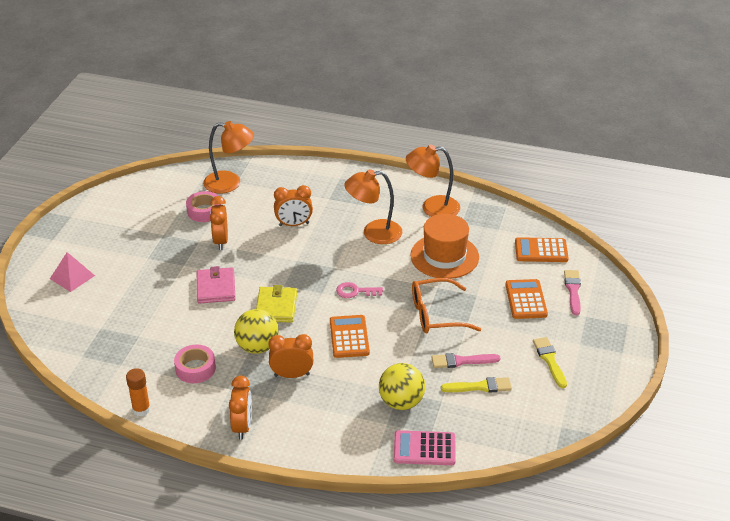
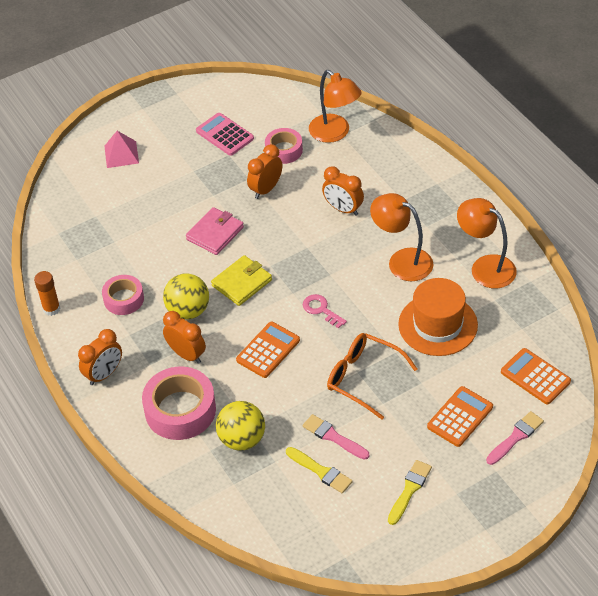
camera: 45 degrees right, 10 degrees up
(332, 412) = (180, 410): none -> pink tape
(424, 449) = (213, 493): pink calculator -> pink calculator (224, 135)

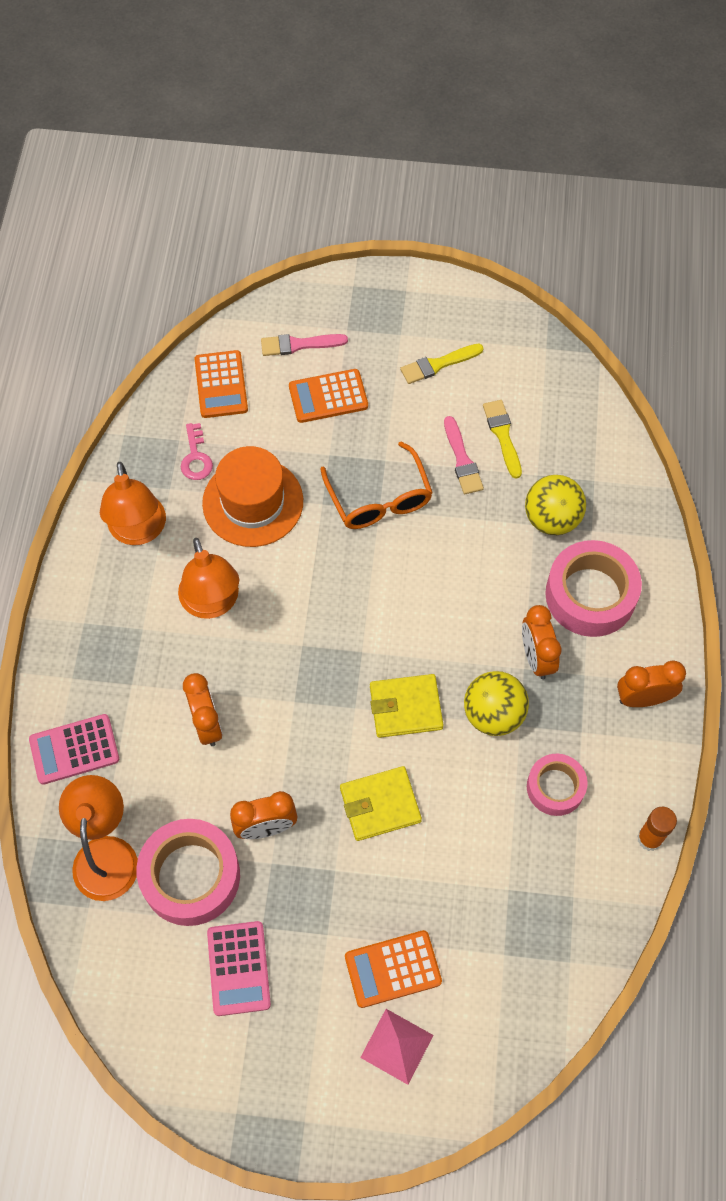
camera: 145 degrees left, 15 degrees up
(215, 233) = (380, 805): pink wallet -> yellow wallet
(268, 350) = (447, 599): orange calculator -> orange calculator (393, 969)
(284, 150) = (190, 876): pink tape -> pink tape, size x1.66
(321, 310) = (351, 607): pink key -> pink key (196, 457)
(398, 158) = (74, 750): none -> pink calculator

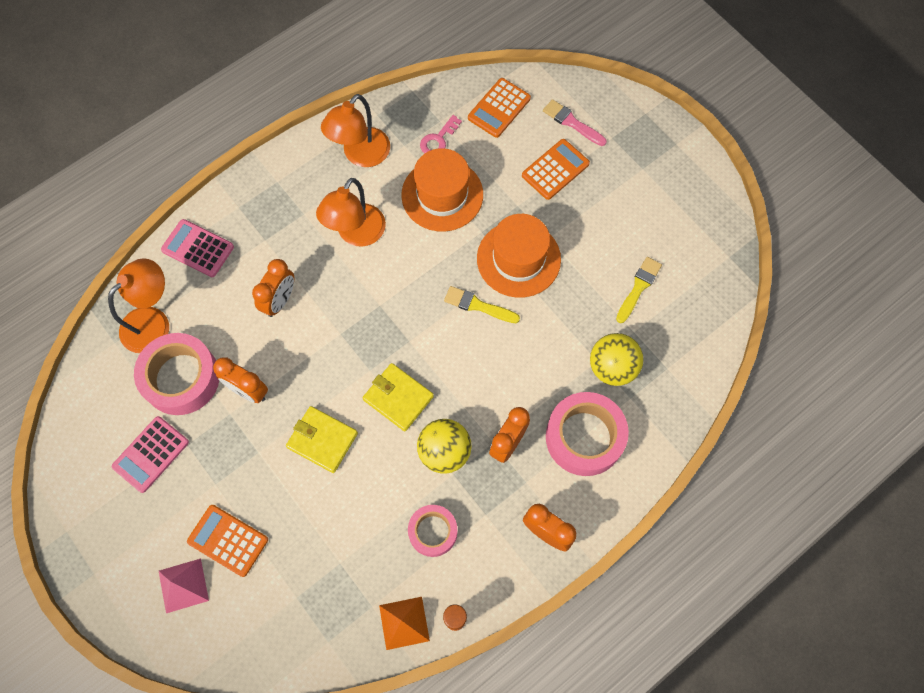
camera: 45 degrees right, 5 degrees up
(328, 397) = (555, 169): orange calculator -> orange calculator turned 105 degrees clockwise
(379, 499) = (518, 259): orange glasses -> orange hat
(438, 364) = (646, 207): yellow brush -> yellow brush (478, 305)
(462, 460) = (596, 280): pink brush -> none
(613, 882) = (404, 623): none -> orange pyramid

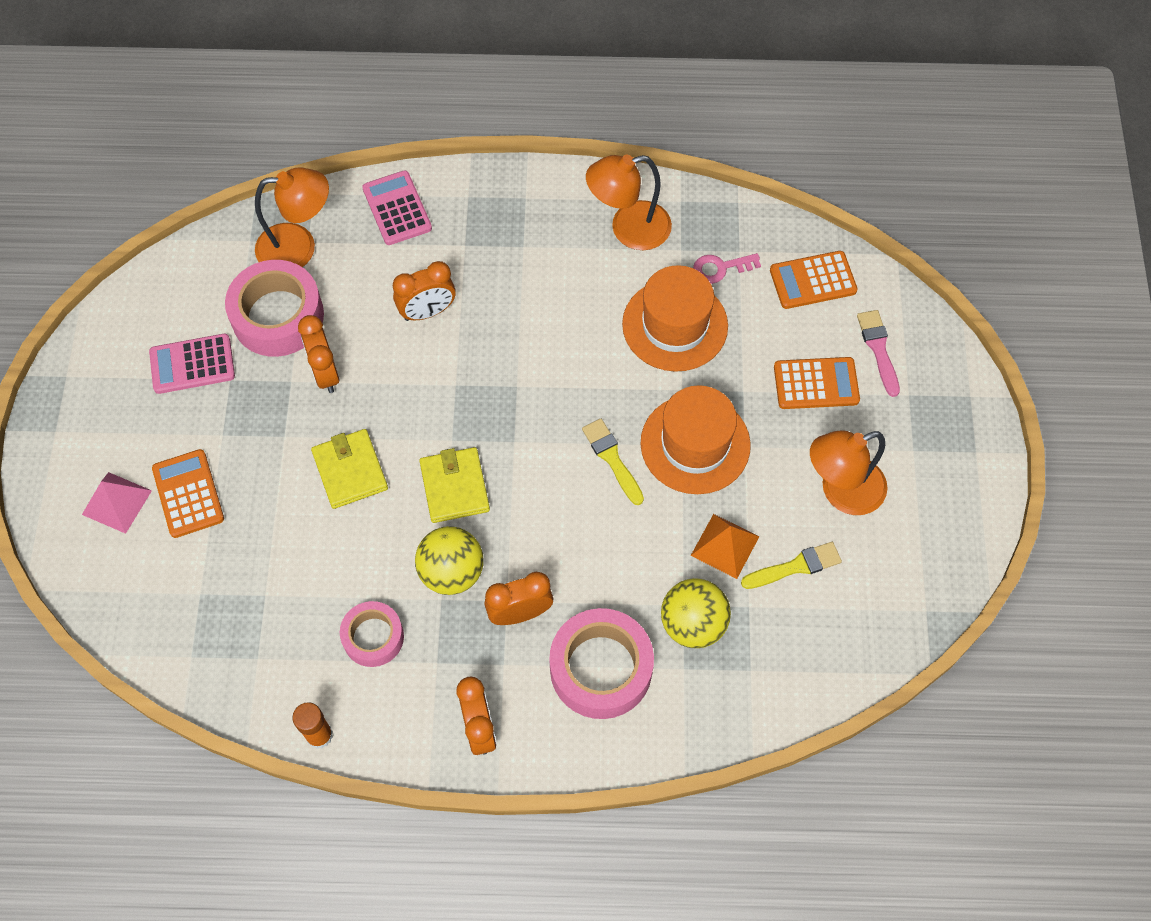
camera: 40 degrees right, 5 degrees down
(356, 234) = (555, 302): orange lamp -> orange lamp (841, 491)
(404, 623) = (272, 698): orange pyramid -> orange pyramid (725, 546)

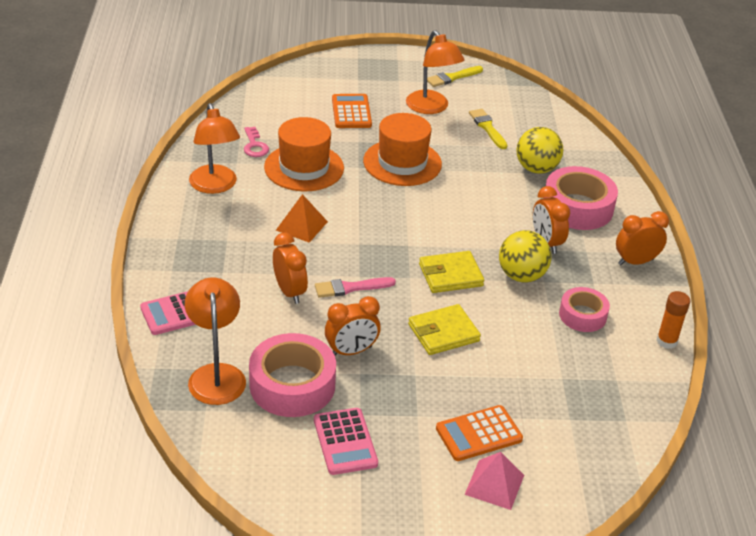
camera: 95 degrees left, 25 degrees down
(612, 459) = (417, 199): yellow brush -> yellow brush (452, 77)
(725, 546) = (478, 154): orange pyramid -> orange pyramid (302, 226)
(813, 281) = (268, 108): orange calculator -> none
(878, 349) = (323, 87): pink brush -> pink brush (350, 288)

